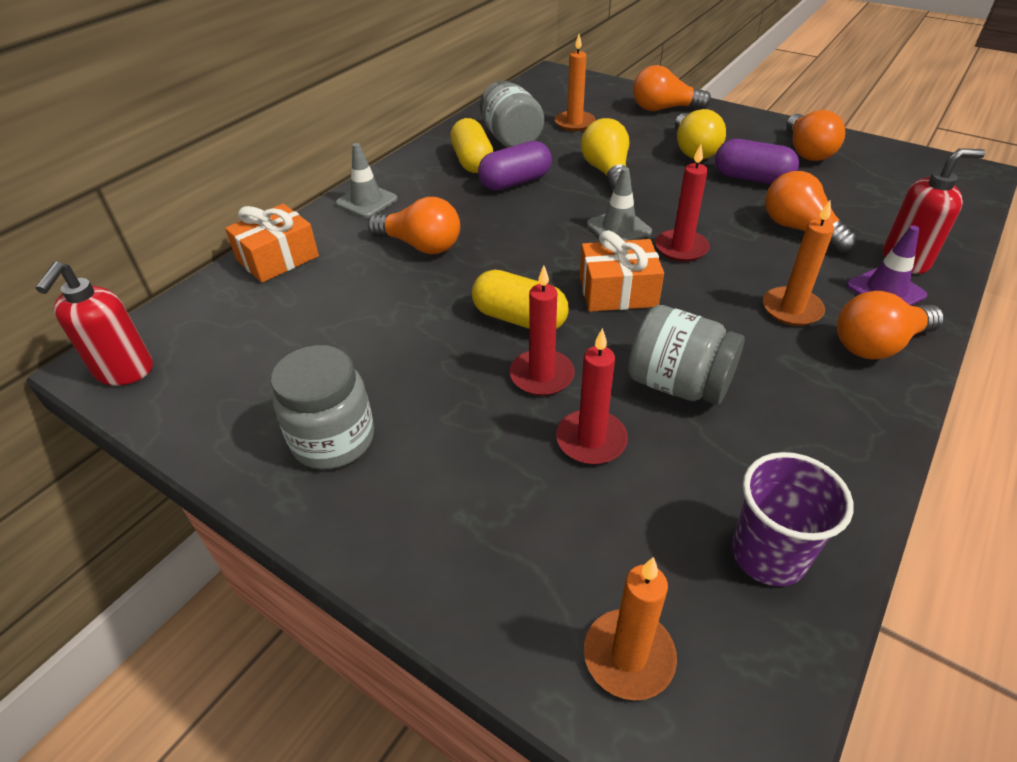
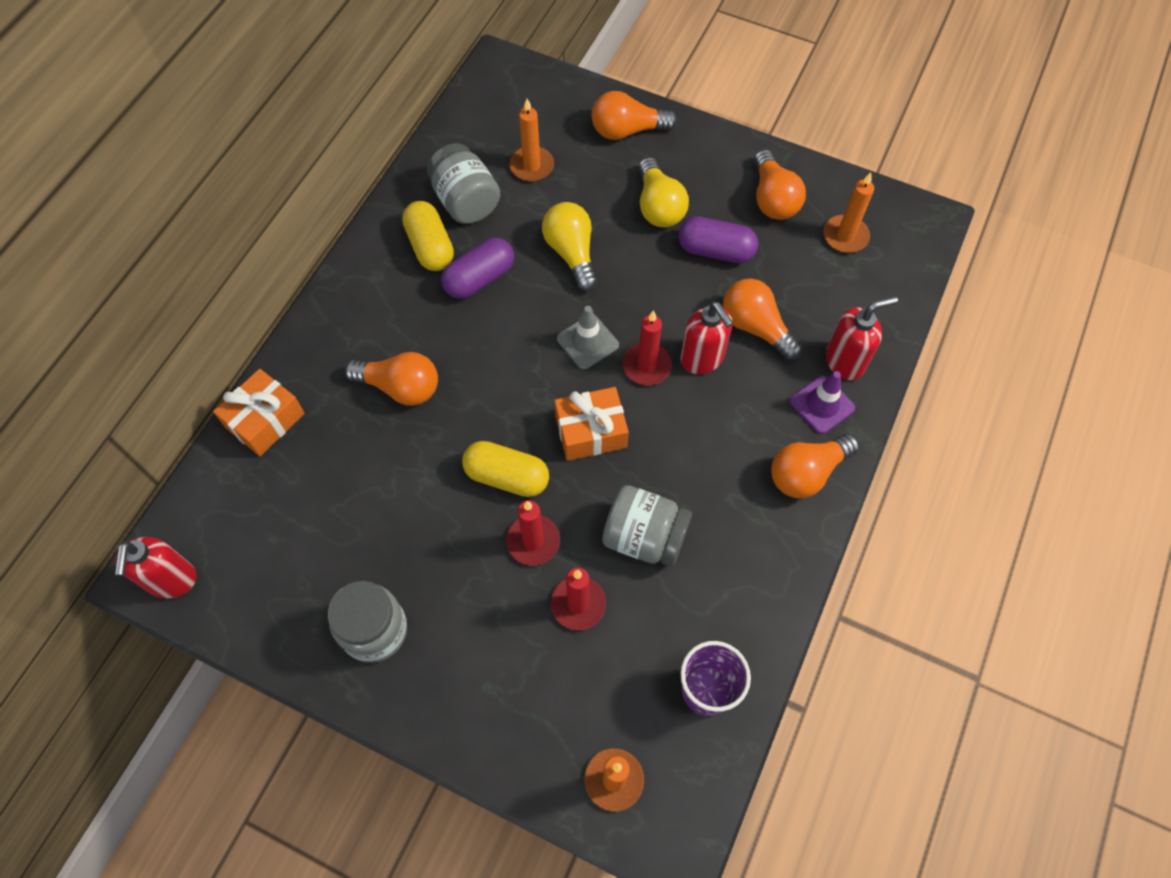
camera: 10 degrees left, 20 degrees up
(367, 201) = (332, 324): grey traffic cone -> none
(742, 247) = (702, 359): none -> red soap dispenser
(792, 309) = (740, 438): orange candle -> orange candle (845, 236)

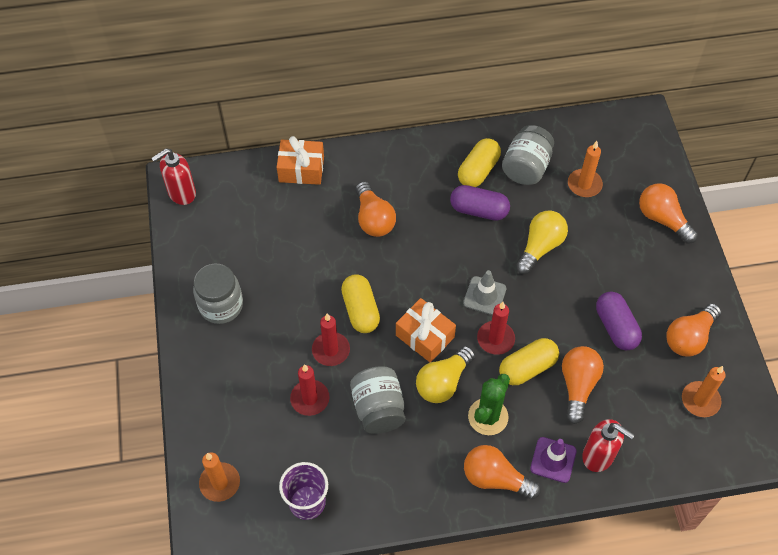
camera: 55 degrees right, 5 degrees down
(658, 206) = (619, 273): yellow light bulb -> yellow light bulb (443, 382)
(702, 359) = (527, 368): red soap dispenser -> yellow capsule
(731, 433) = (488, 417): none -> green cactus

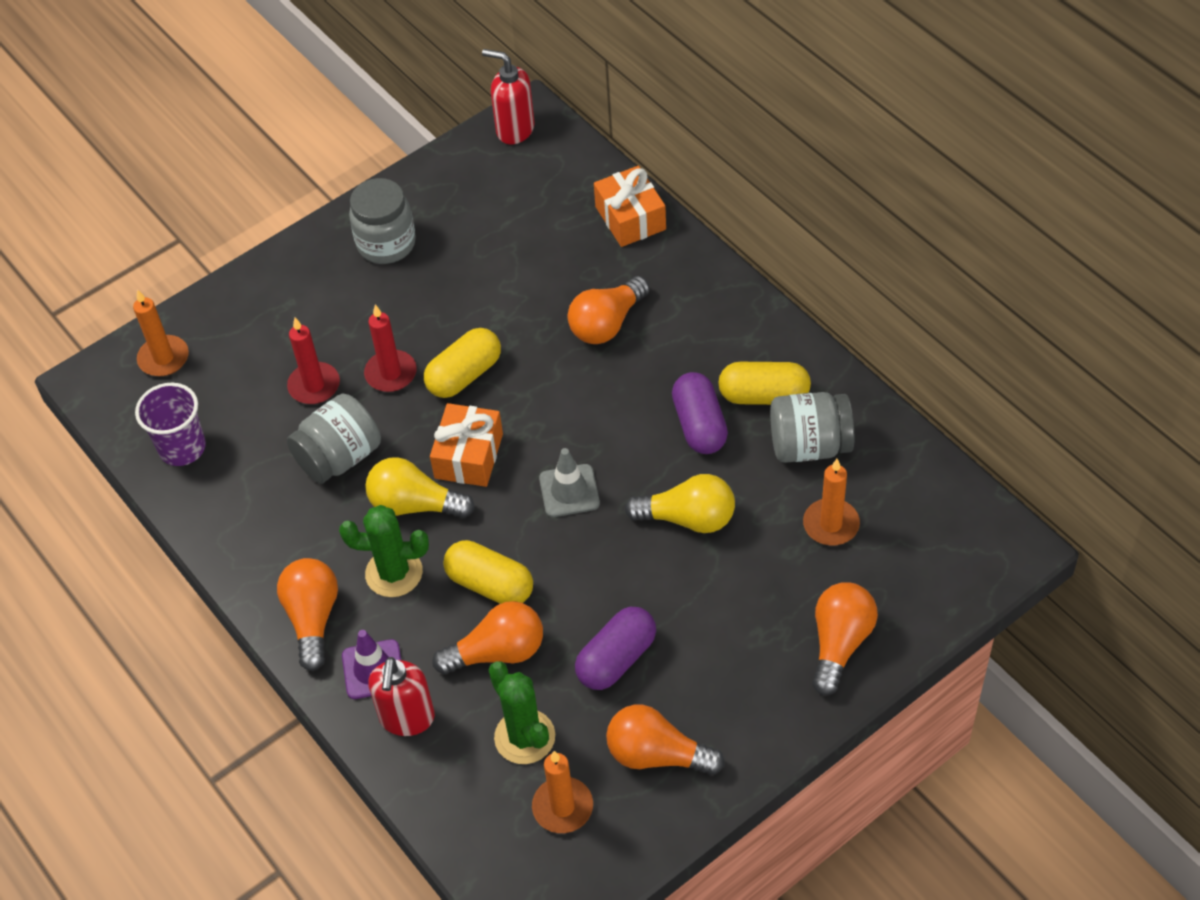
camera: 65 degrees right, 5 degrees down
(495, 339) = (512, 531): red candle -> none
(644, 398) = (524, 737): none -> green cactus

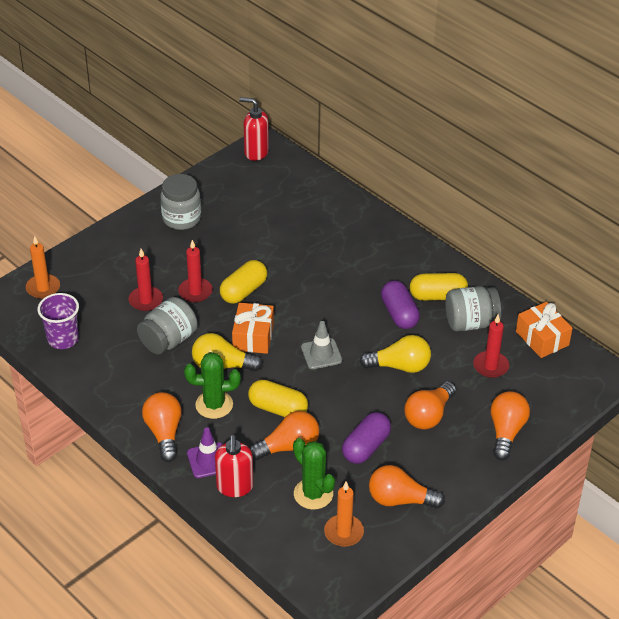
camera: 10 degrees left, 10 degrees down
(607, 323) = (331, 259): orange light bulb -> orange light bulb (429, 415)
(630, 218) = (338, 200): orange gift -> orange gift (542, 338)
(831, 524) = (490, 366): orange candle -> red candle

